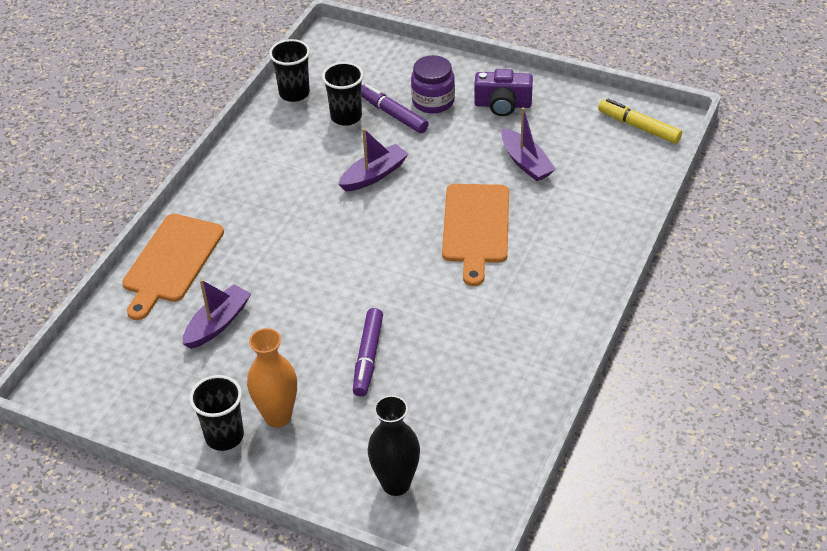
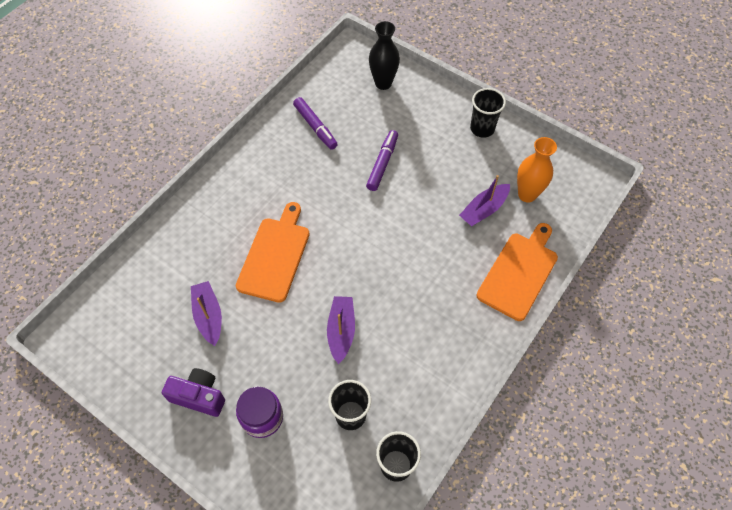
camera: 170 degrees left, 15 degrees up
(278, 416) = (447, 135): orange vase -> orange vase (527, 194)
(374, 175) = (341, 331): purple boat -> purple boat turned 120 degrees clockwise
(393, 114) = (305, 407): purple marker -> purple marker (315, 127)
(639, 127) = (93, 336): yellow marker -> none

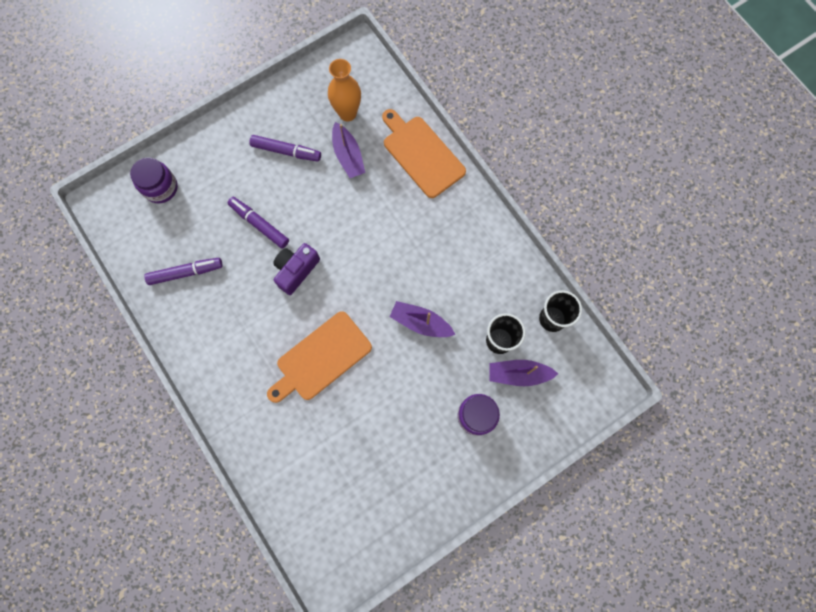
camera: 70 degrees left, 15 degrees up
(199, 396) = (438, 467): purple camera -> purple camera (296, 270)
(208, 316) = (361, 438): purple boat -> purple boat (518, 374)
(275, 256) = (321, 358): orange cutting board -> orange cutting board turned 75 degrees counterclockwise
(383, 83) = (161, 188): black vase -> purple jar
(462, 159) = (286, 151): none -> purple marker
(482, 129) = (259, 119): black cup -> none

